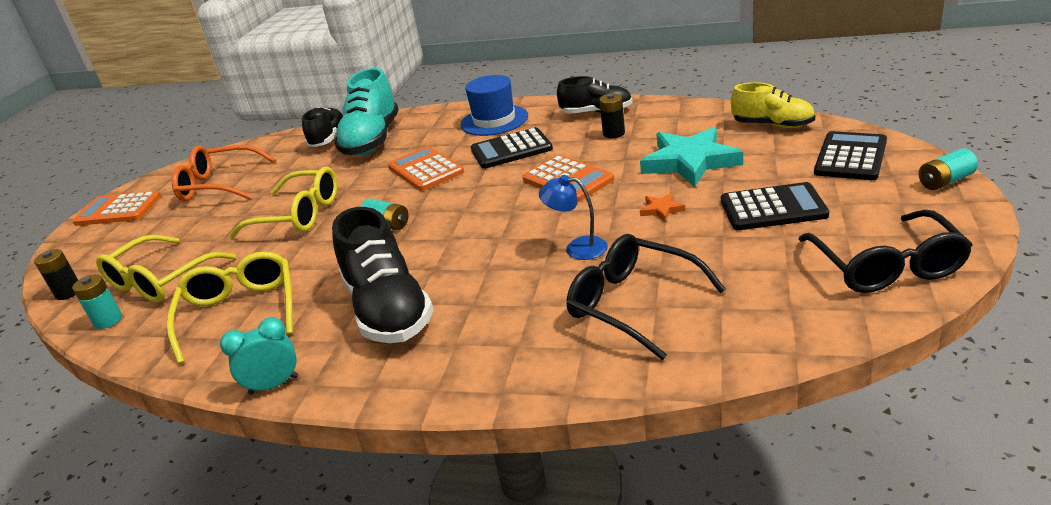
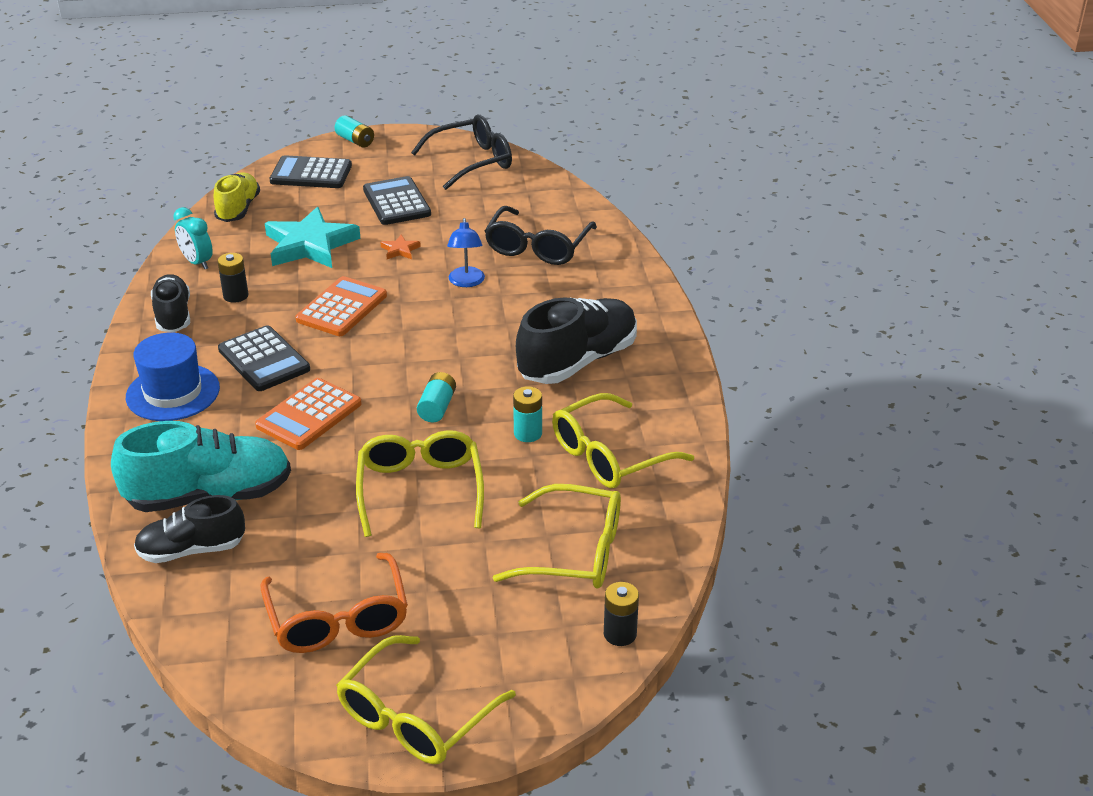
camera: 115 degrees left, 5 degrees up
(108, 320) = (654, 557): turquoise battery -> turquoise battery (528, 433)
(118, 210) = (415, 717): orange calculator -> yellow glasses
(274, 385) = (690, 392): turquoise clock -> turquoise clock (197, 262)

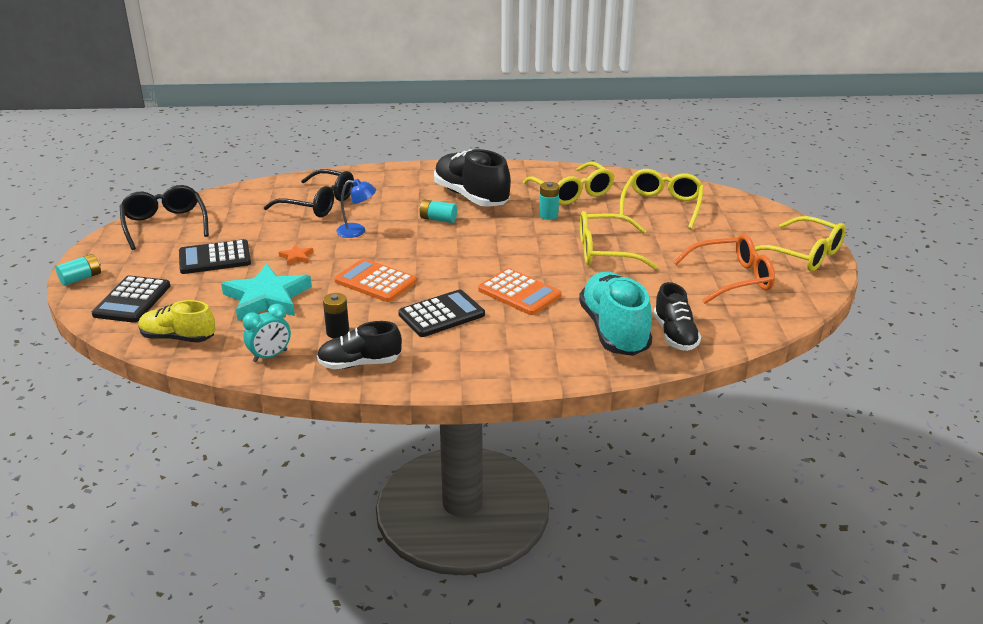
camera: 85 degrees left, 5 degrees down
(173, 392) = (480, 356): blue hat -> none
(437, 407) = (516, 244): turquoise battery -> turquoise battery (438, 219)
(620, 634) = (726, 198): black battery -> none

